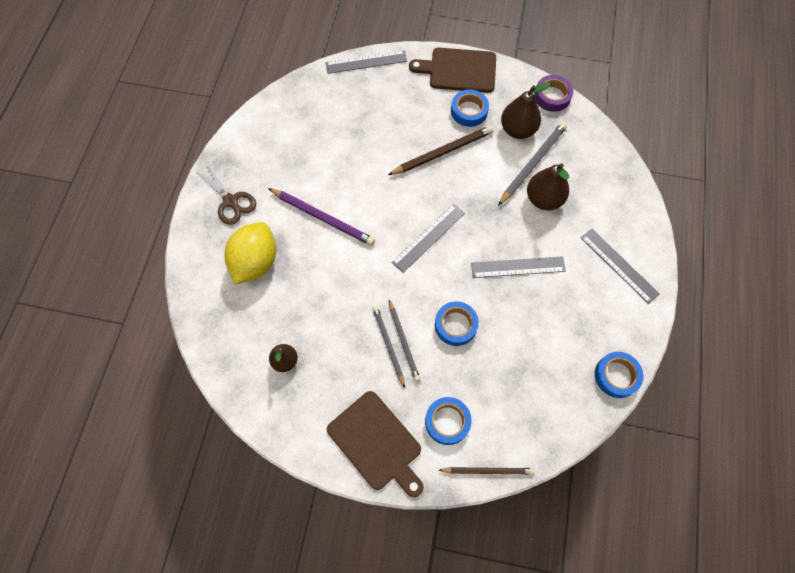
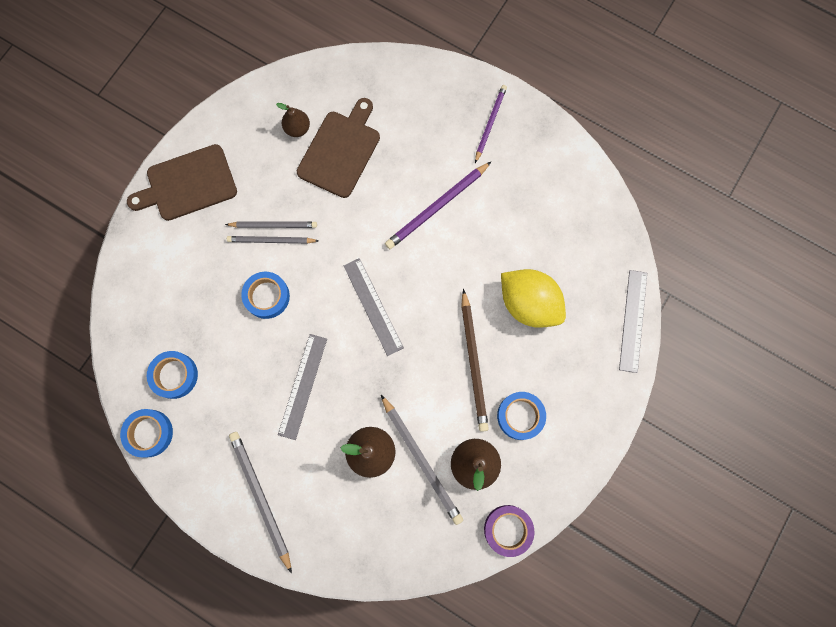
camera: 110 degrees right, 10 degrees up
(231, 201) = (490, 123): brown scissors -> purple pencil
(255, 262) = (410, 129): yellow lemon -> yellow lemon (528, 304)
(447, 422) = (178, 252): blue tape -> blue tape (174, 375)
(459, 70) = (585, 428): brown cutting board -> brown cutting board (340, 151)
(488, 470) = (120, 271): brown pencil -> none
(619, 265) = (260, 498): grey ruler -> grey pencil

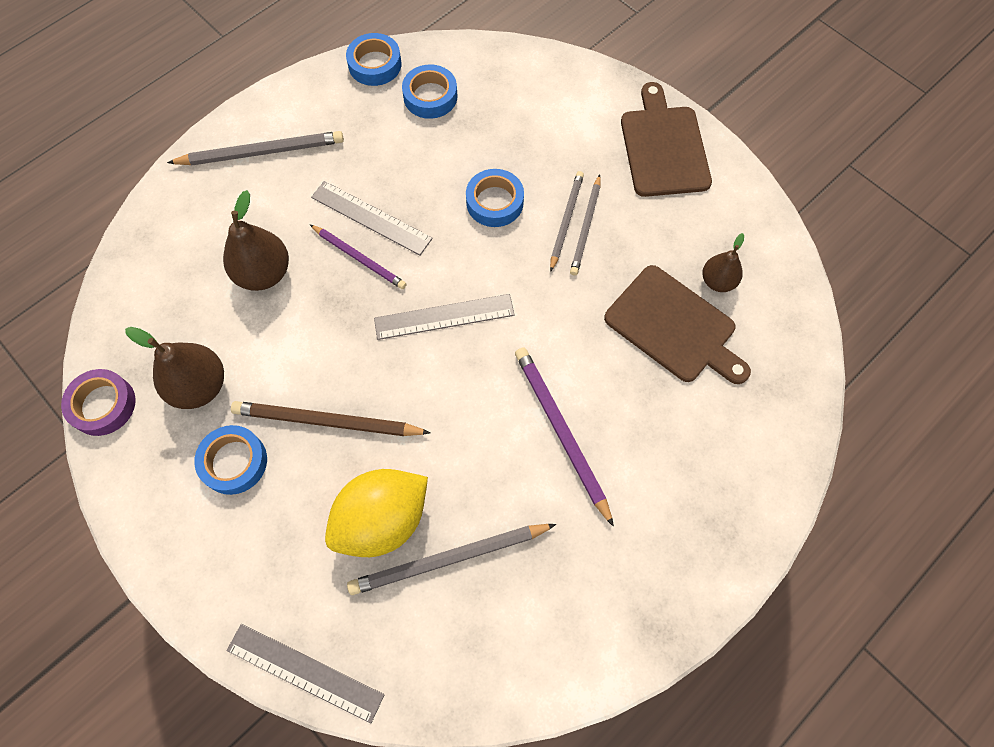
camera: 105 degrees right, 10 degrees down
(421, 460) = (230, 326): grey pencil -> grey pencil (449, 559)
(490, 123) = (678, 545): purple pencil -> purple pencil (359, 258)

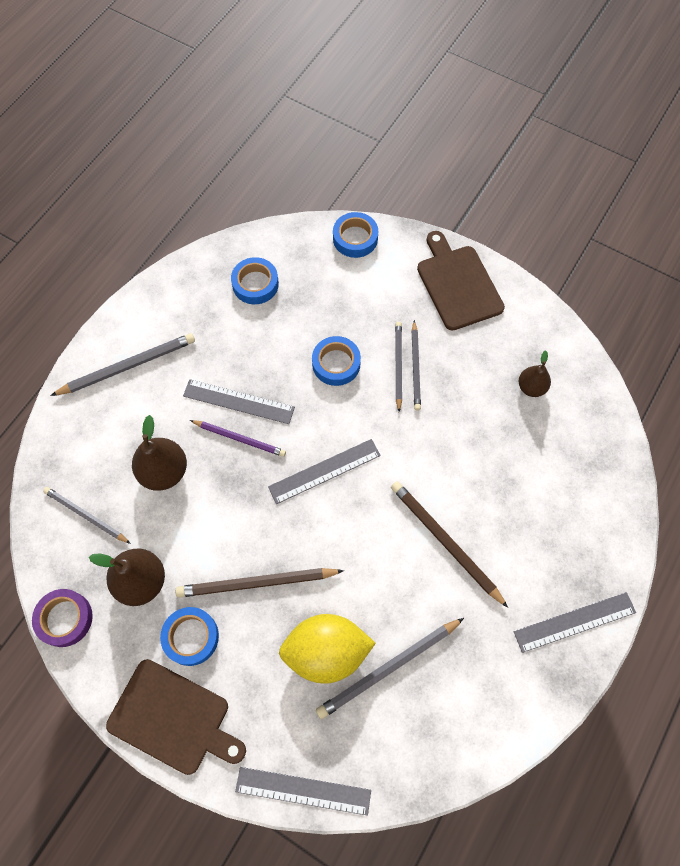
camera: 15 degrees left, 0 degrees up
(163, 300) = (86, 516): none -> grey pencil
(375, 64) = (200, 266): blue tape -> blue tape (355, 238)
(382, 520) = (326, 652): yellow lemon -> yellow lemon turned 45 degrees clockwise
(561, 432) = (445, 542): purple pencil -> brown pencil
(674, 326) = (508, 433): brown cutting board -> brown cutting board (173, 718)
(691, 566) = (574, 622): none -> grey ruler

